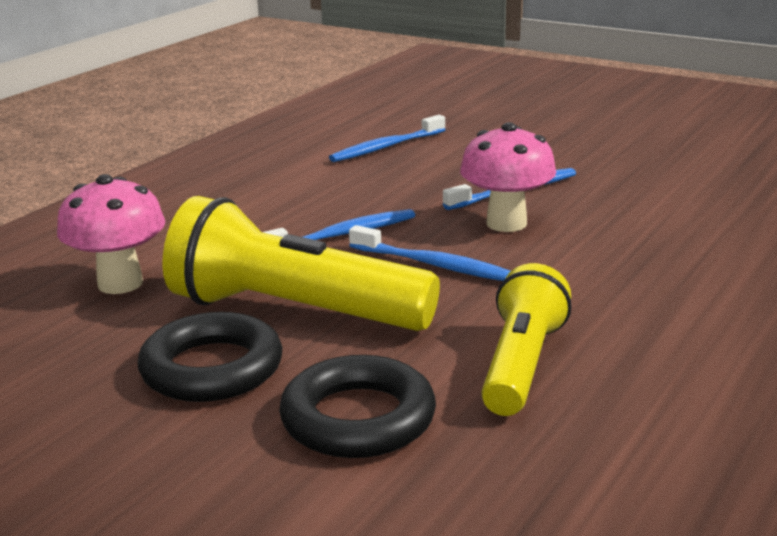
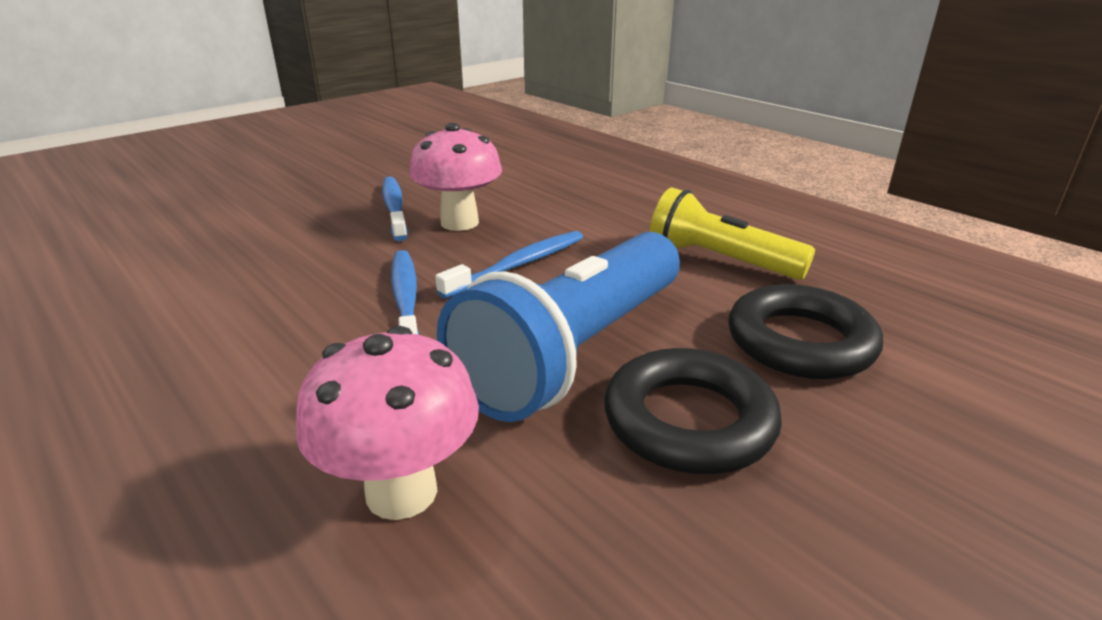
camera: 75 degrees left, 5 degrees up
(294, 311) = (574, 351): yellow flashlight -> blue flashlight
(386, 147) = (190, 244): blue toothbrush -> none

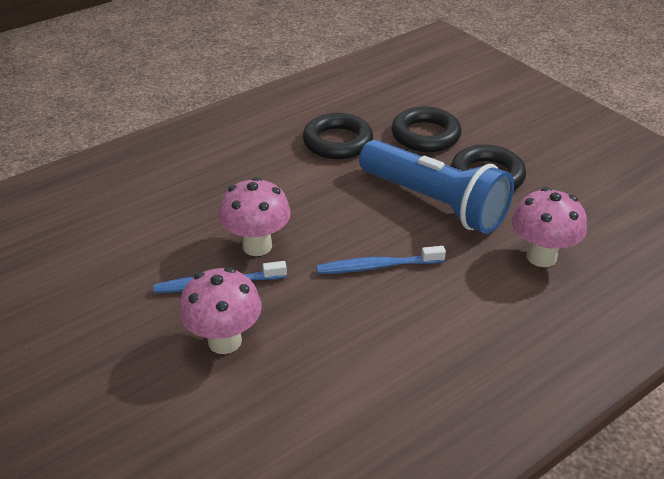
camera: 85 degrees left, 10 degrees up
(300, 218) = (224, 341): none -> pink mushroom
(518, 265) = (334, 218): blue toothbrush -> none
(720, 260) = (337, 142): yellow flashlight -> black ring

